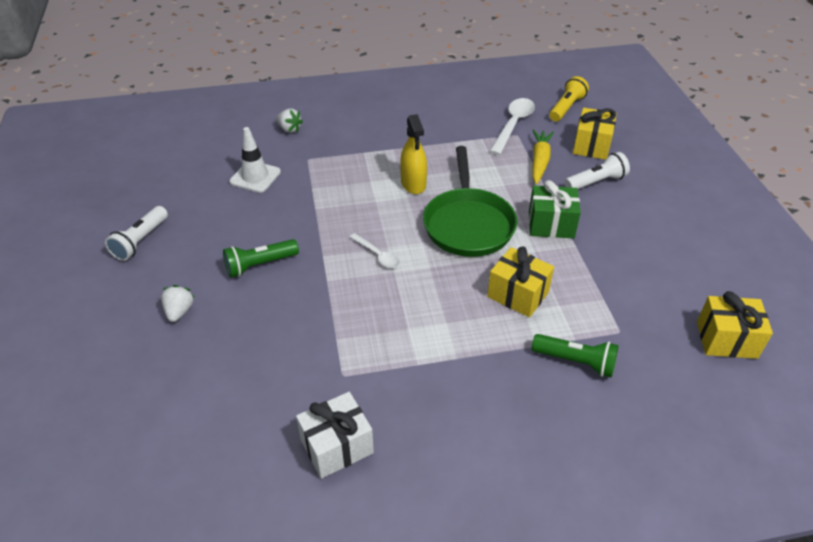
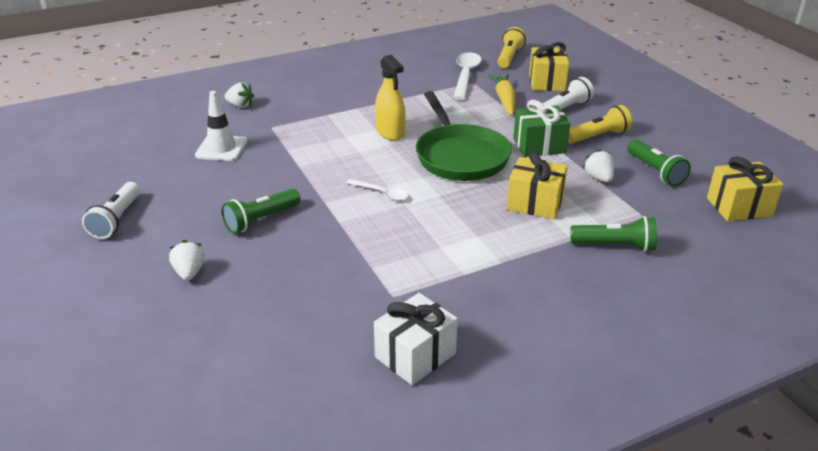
camera: 15 degrees left, 10 degrees down
(594, 275) = (598, 178): none -> white strawberry
(616, 223) = (598, 136): none -> yellow flashlight
(657, 278) = (655, 171): none -> green flashlight

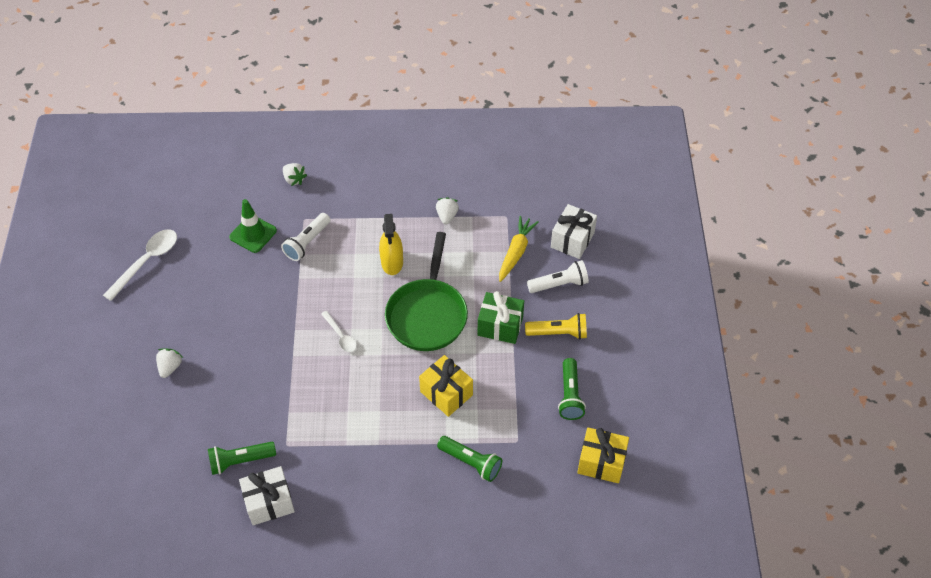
camera: 25 degrees right, 20 degrees up
(116, 220) = (146, 292): white flashlight -> white flashlight (307, 243)
(221, 148) = (253, 234): white traffic cone -> green traffic cone
(261, 220) = (241, 331): green flashlight -> green flashlight (240, 461)
(466, 76) = (507, 203): white spoon -> white spoon (147, 262)
(509, 57) = (567, 188): yellow flashlight -> none
(547, 82) = (572, 240): yellow gift -> white gift
(598, 178) = (518, 384): white strawberry -> white strawberry (447, 216)

